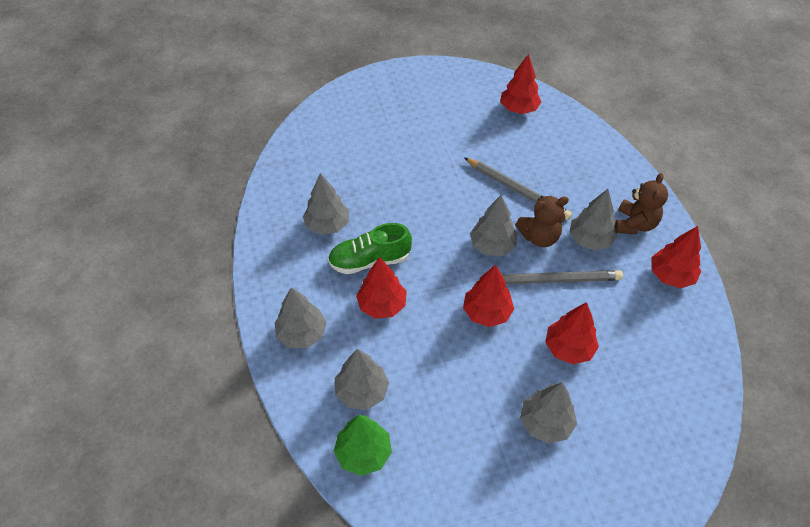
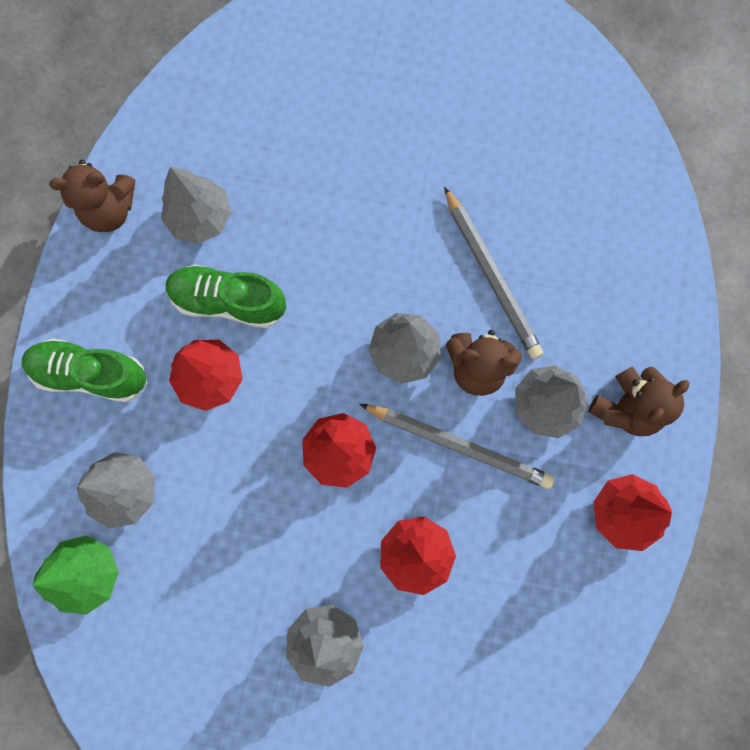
camera: 25 degrees right, 25 degrees up
(267, 241) = (110, 210): none -> brown teddy bear
(302, 334) = (91, 374): grey tree -> green shoe
(518, 109) = (579, 129): red tree -> none

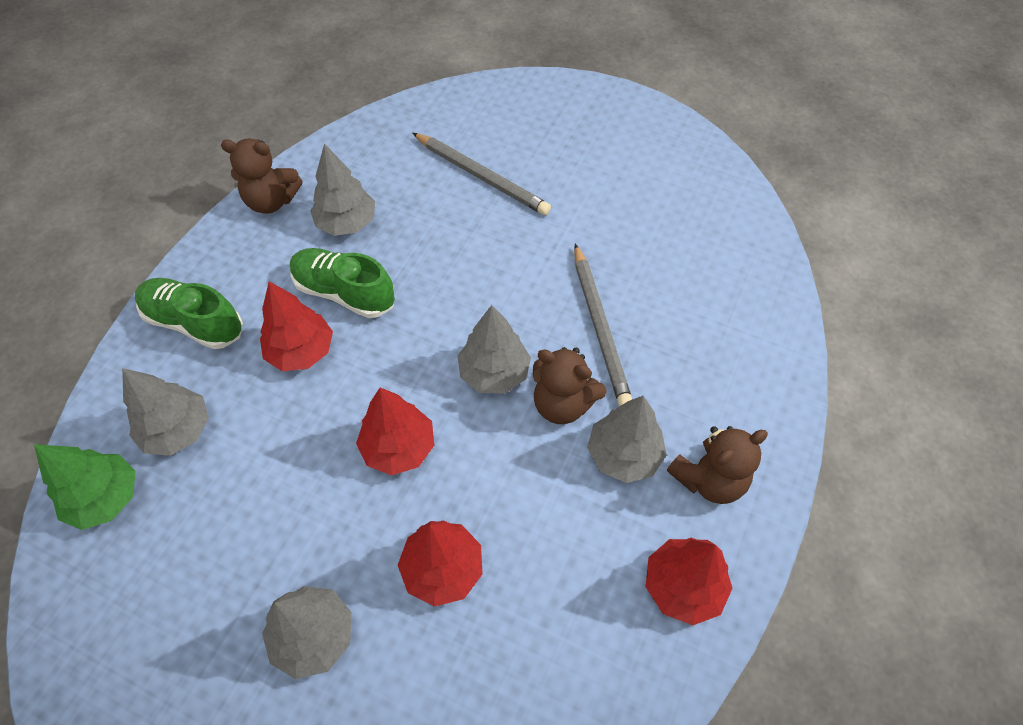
camera: 15 degrees right, 20 degrees down
(458, 445) = (522, 472): grey pencil -> grey pencil (481, 176)

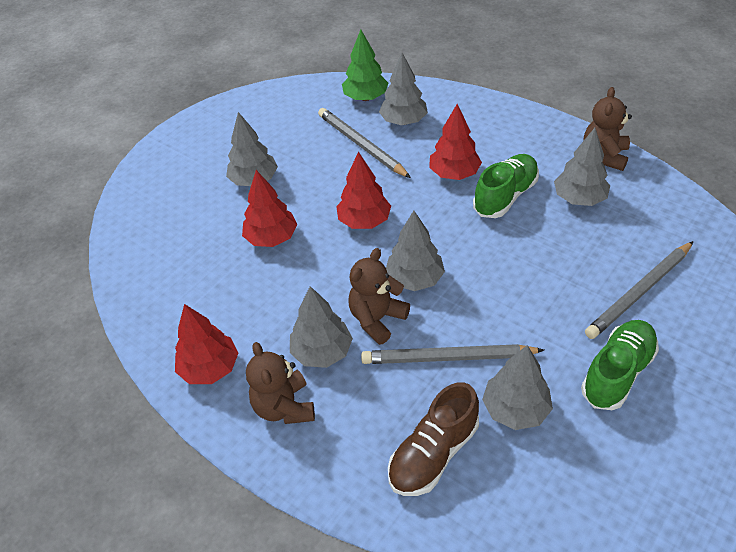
camera: 105 degrees right, 10 degrees down
(194, 322) = (487, 123): green shoe -> green shoe (617, 373)
(232, 481) = (362, 145): none -> grey pencil
(645, 267) = (515, 409): none -> grey tree
(715, 327) = (433, 453): none -> brown shoe

